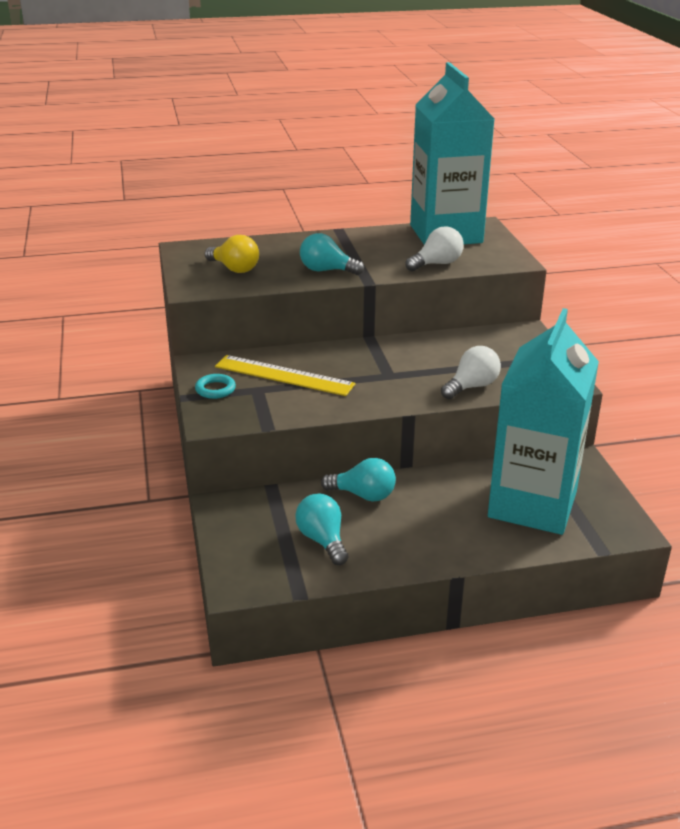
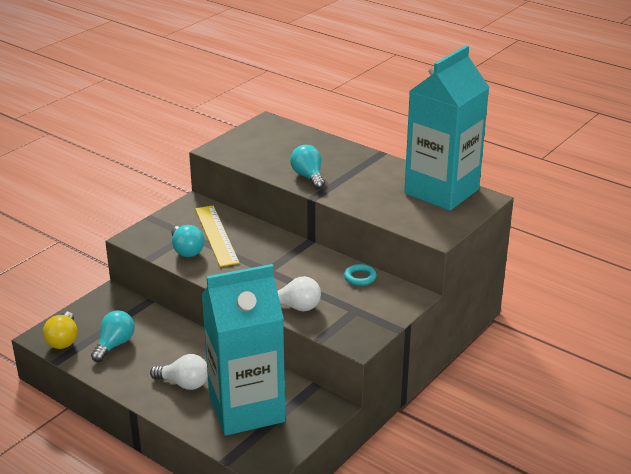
camera: 50 degrees right, 0 degrees up
(215, 389) = (170, 222): turquoise ring -> turquoise ring (360, 277)
(234, 269) = (263, 148): yellow light bulb -> yellow light bulb (63, 340)
(363, 495) = (177, 337): turquoise light bulb -> turquoise light bulb (186, 250)
(437, 264) = (382, 208): white light bulb -> white light bulb (184, 383)

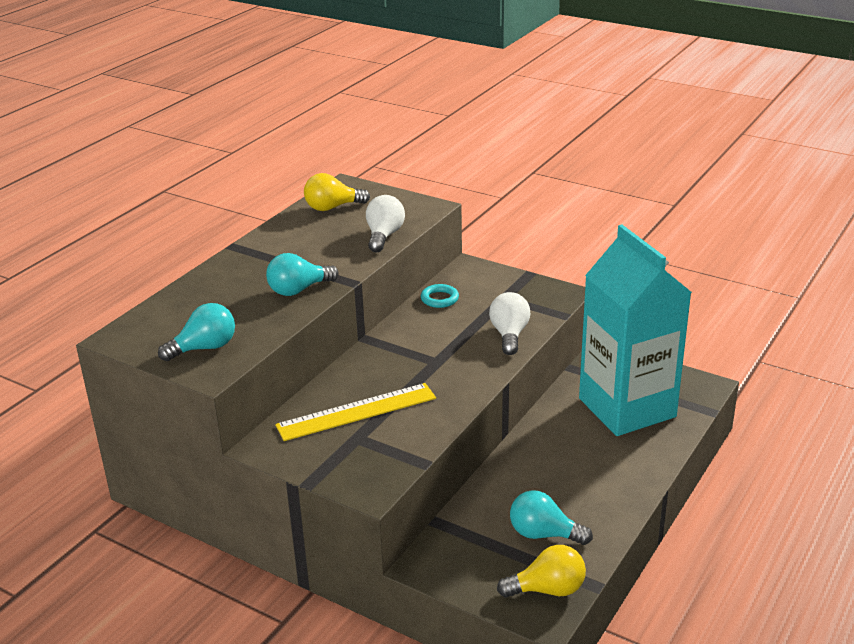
camera: 95 degrees left, 0 degrees up
(184, 383) = (601, 459): white light bulb -> white light bulb (384, 236)
(186, 250) = (400, 432): turquoise light bulb -> turquoise light bulb (204, 348)
(441, 191) = (332, 207): turquoise carton -> yellow light bulb

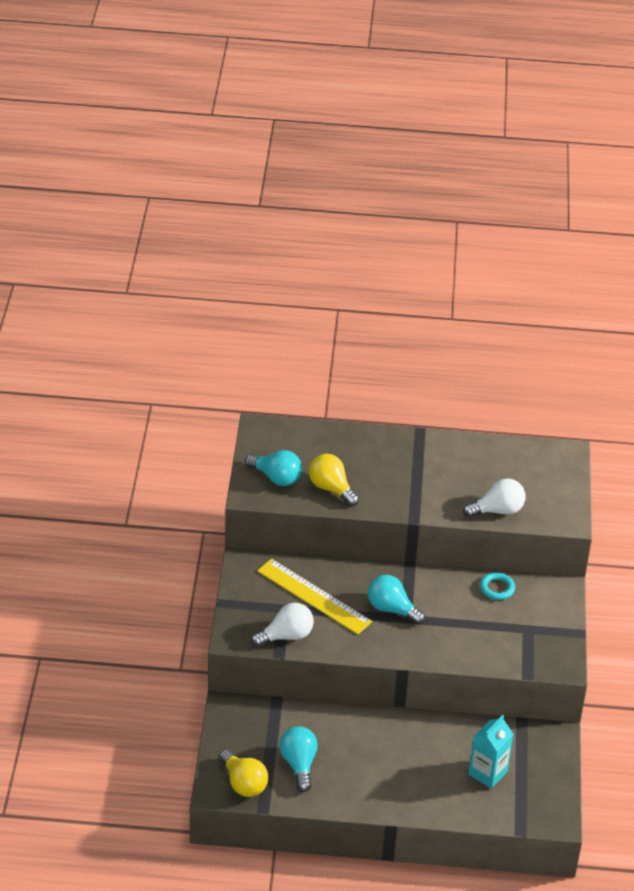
camera: 60 degrees right, 10 degrees up
(298, 290) = (382, 494): turquoise light bulb -> turquoise light bulb (391, 609)
(332, 207) = (522, 461): yellow light bulb -> yellow light bulb (331, 488)
(509, 335) = (473, 650): white light bulb -> white light bulb (286, 636)
(627, 408) = (487, 773): turquoise carton -> turquoise carton, size x0.44

